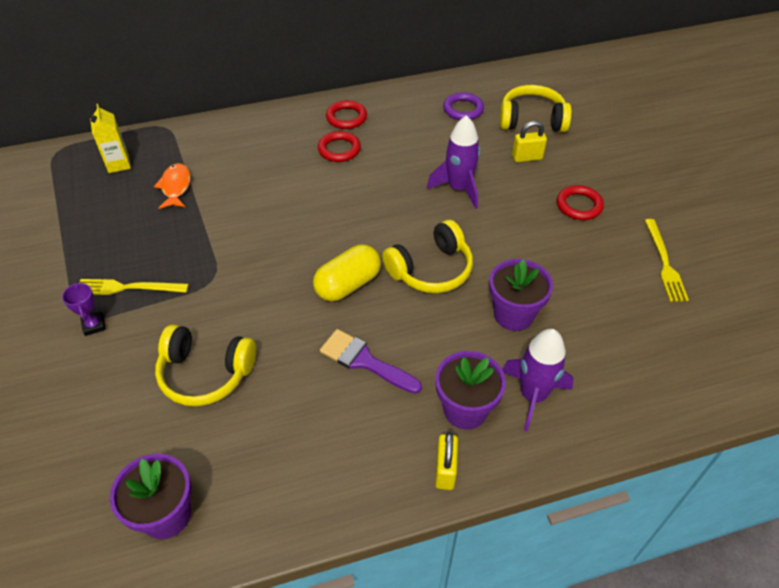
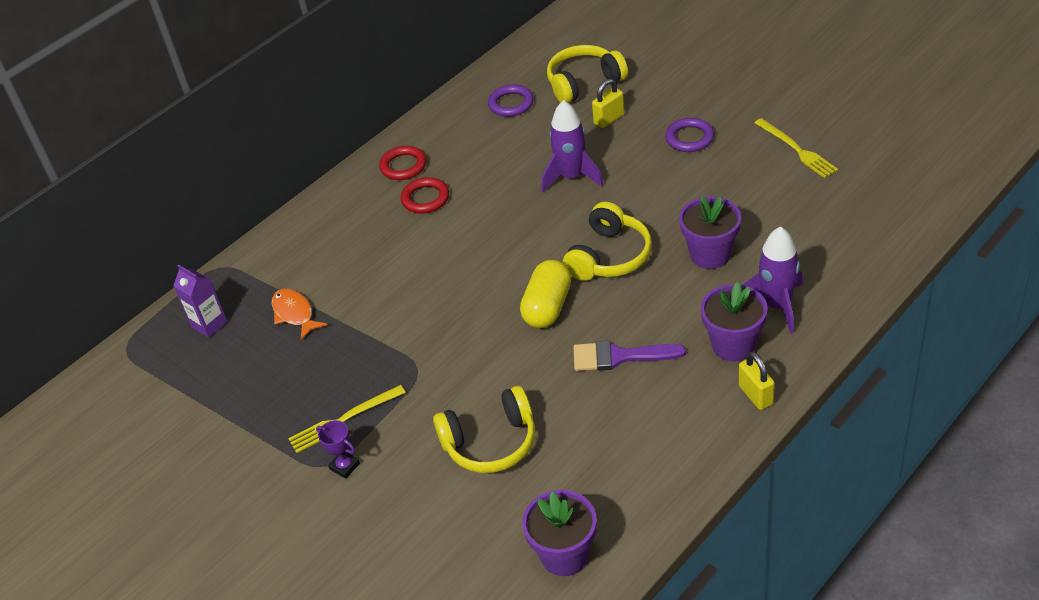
camera: 25 degrees left, 5 degrees down
(118, 164) = (209, 324): yellow carton -> purple carton
(579, 205) = (689, 138): red ring -> purple ring

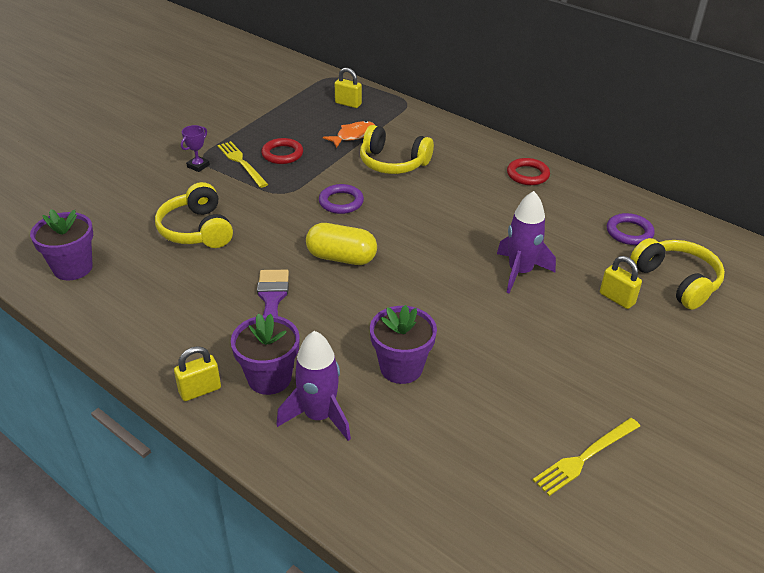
camera: 80 degrees right, 5 degrees down
(209, 324) = (348, 104): purple carton -> yellow padlock
(425, 198) = (485, 188): red ring -> red ring (282, 154)
(609, 256) = (403, 296): yellow headphones -> yellow headphones (393, 163)
(689, 138) = (593, 360): purple ring -> purple ring (341, 202)

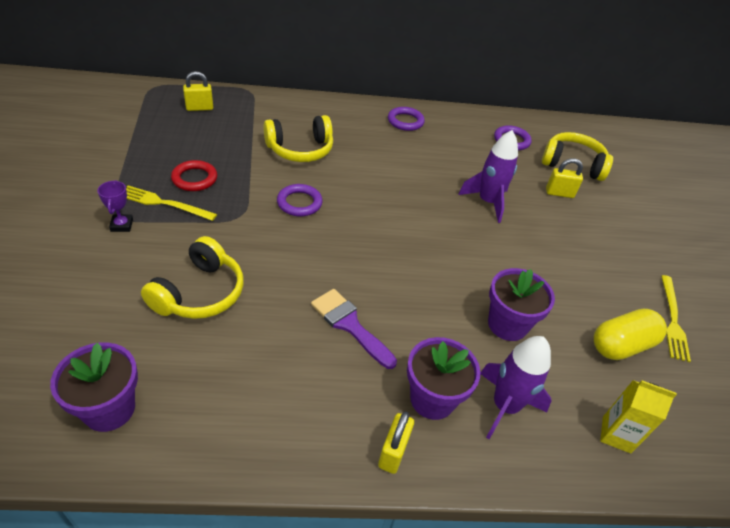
camera: 45 degrees left, 5 degrees up
(197, 230) = (200, 293): yellow headphones -> yellow headphones turned 90 degrees counterclockwise
(341, 258) = (358, 254): yellow capsule -> yellow capsule (621, 345)
(353, 136) = (239, 137): orange fish -> none
(387, 492) = (616, 434): none -> yellow carton
(527, 175) = (405, 121): red ring -> purple ring

